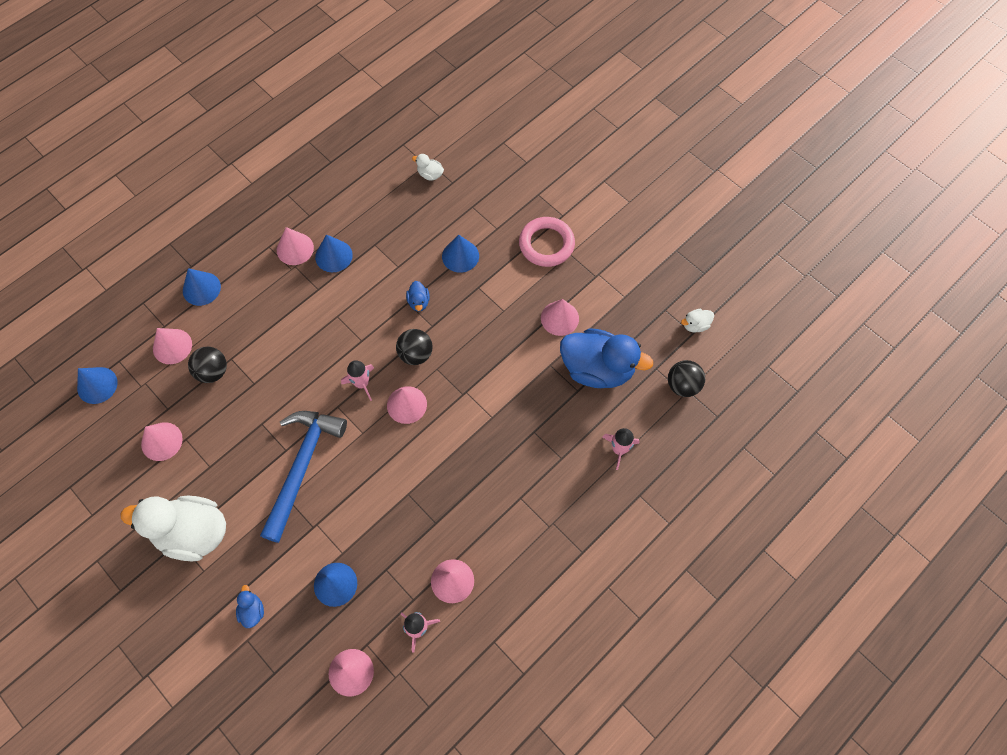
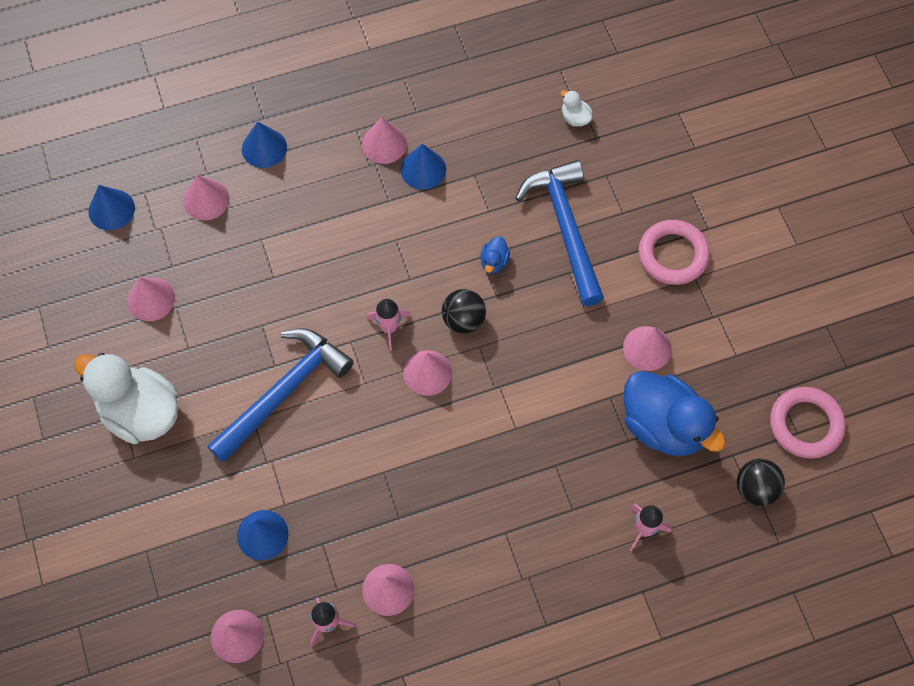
camera: 25 degrees right, 0 degrees up
(213, 372) = (236, 246): black ball -> none
(252, 611) = (165, 523): blue duck -> none
(460, 256) = (566, 228): blue cone -> blue hammer
(695, 325) = (805, 424): white duck -> pink ring

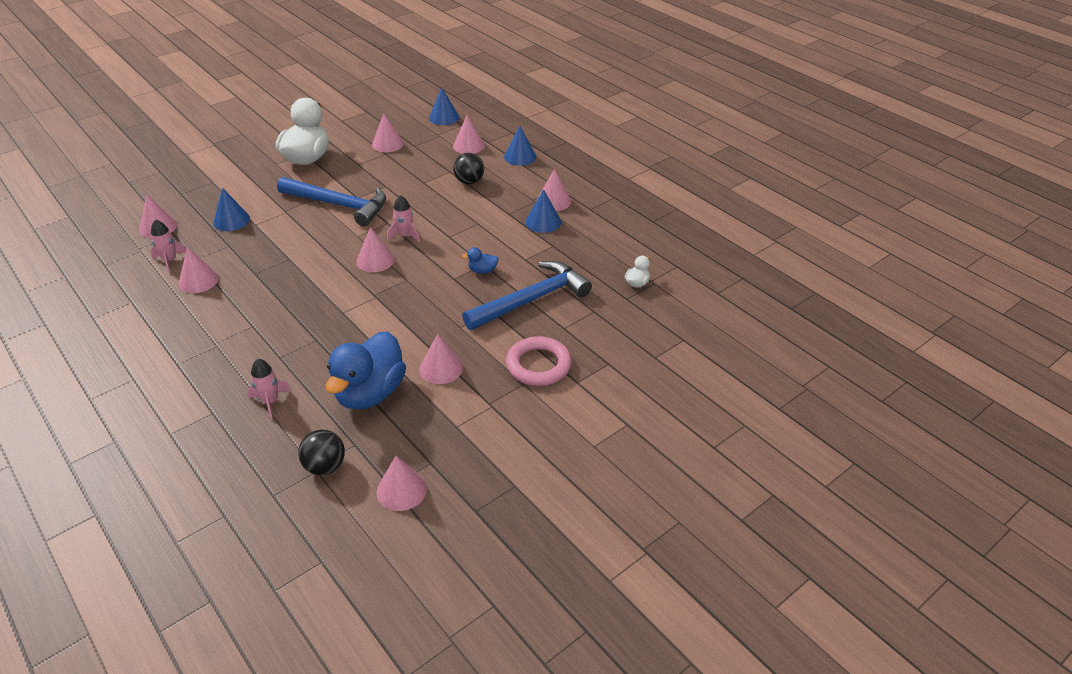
camera: 70 degrees right, 25 degrees down
(463, 320) = (426, 267): black ball -> black ball (469, 181)
(805, 424) = (401, 490): pink ring -> pink cone

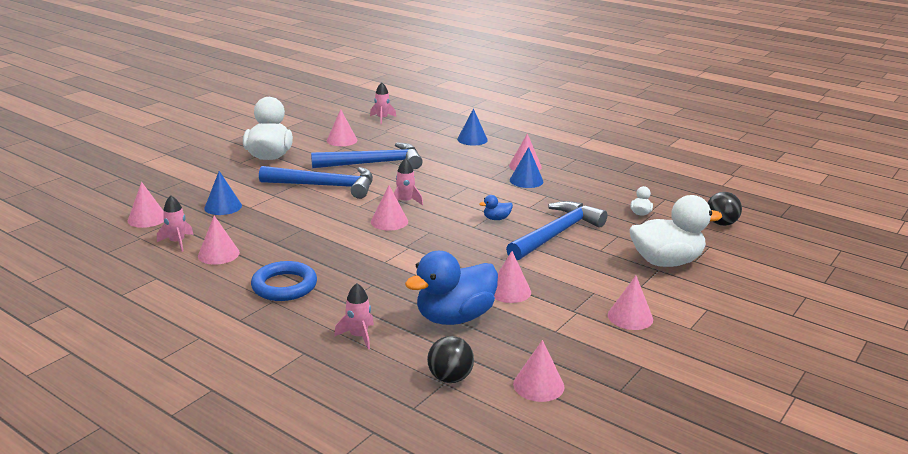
camera: 15 degrees left, 15 degrees down
(236, 329) = (284, 286): none -> blue ring
(370, 393) = (454, 317): blue duck -> blue duck turned 45 degrees clockwise
(402, 180) = (374, 163): none -> blue hammer
(444, 117) = (382, 119): blue cone -> pink rocket
(468, 145) = (419, 136): pink cone -> pink cone (630, 317)
(469, 181) = (438, 159): black ball -> black ball (721, 223)
(538, 365) = (597, 278): pink ring -> none
(623, 354) = (666, 262): none -> white duck

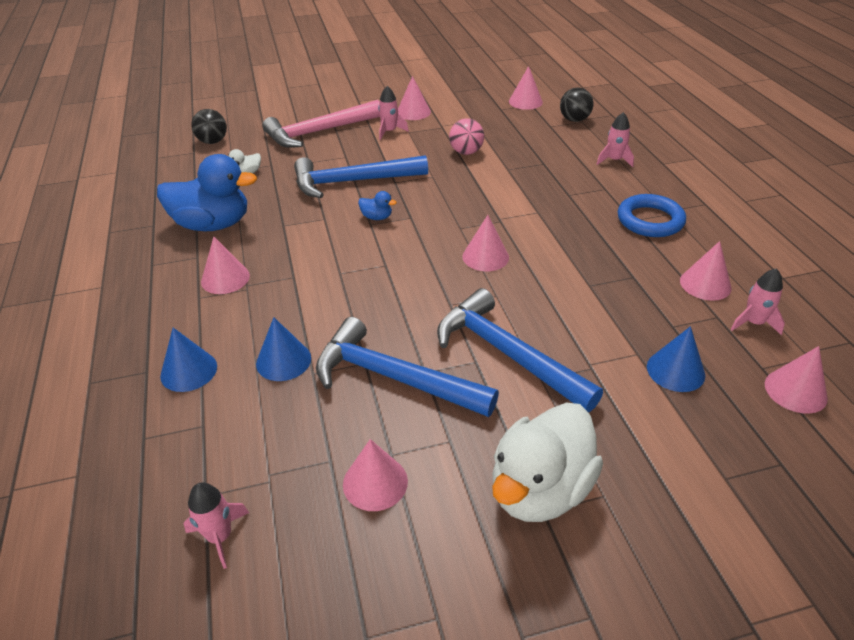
camera: 140 degrees left, 15 degrees up
(405, 202) = (437, 279): pink rocket -> pink rocket (389, 131)
(454, 317) = (530, 149): blue duck -> blue duck (213, 225)
(509, 291) = (466, 152): pink cone -> pink ball
(526, 180) = (265, 254): blue cone -> blue cone (283, 361)
(666, 262) = (319, 132): white duck -> pink hammer

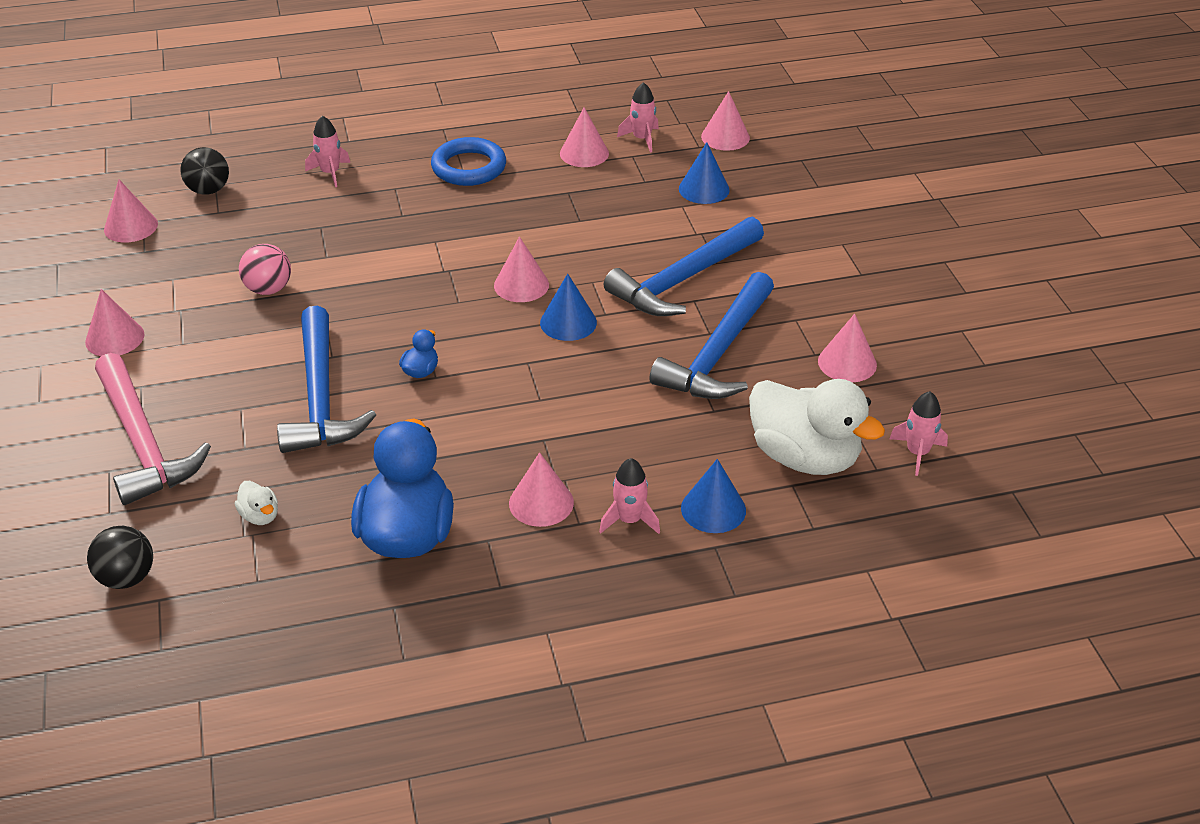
camera: 90 degrees left, 0 degrees up
(283, 361) = (695, 434): blue cone -> blue cone (568, 322)
(389, 131) = (174, 363): pink rocket -> pink rocket (629, 520)
(540, 489) = (841, 274): white duck -> white duck (804, 457)

